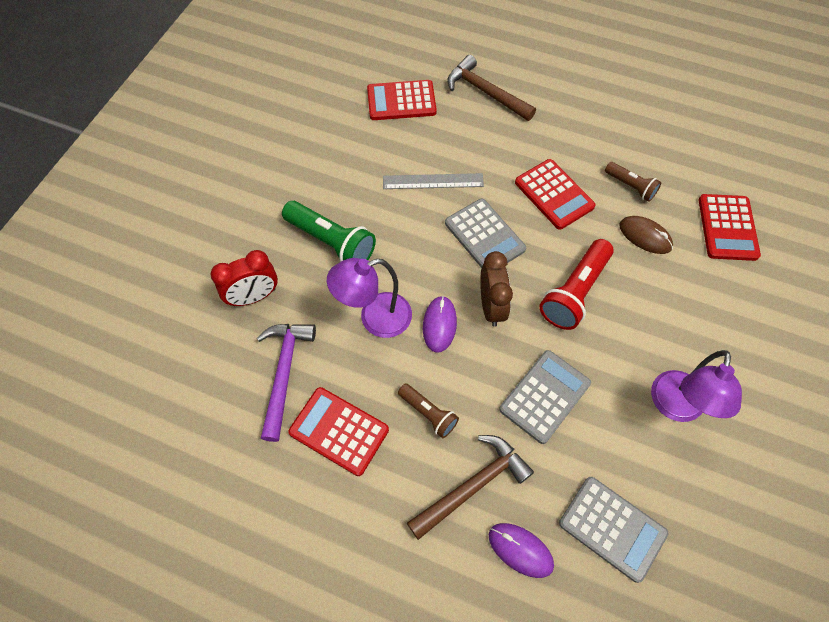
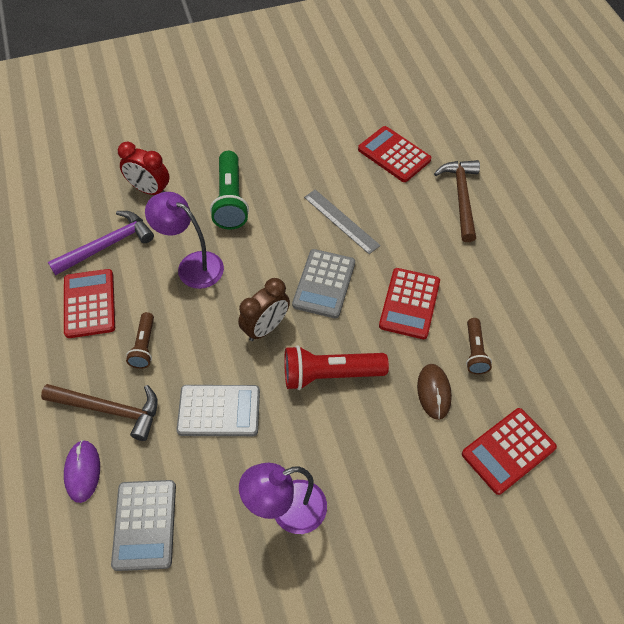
camera: 50 degrees right, 5 degrees down
(439, 325) = (221, 306): purple mouse -> none

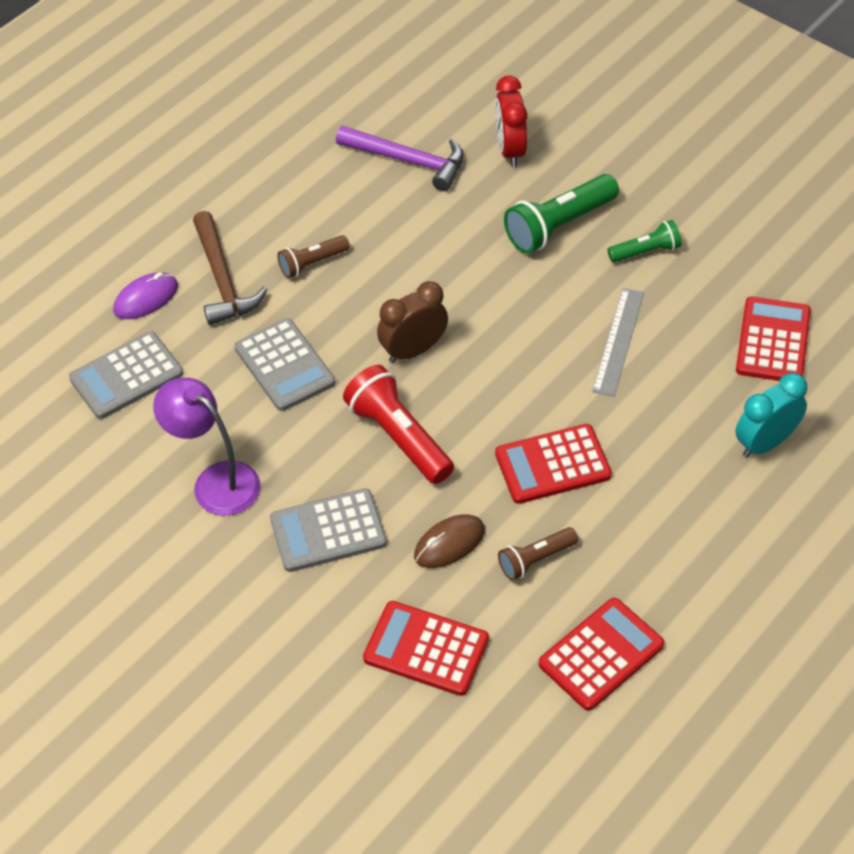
camera: 60 degrees right, 5 degrees down
(89, 304) = (327, 191): red calculator -> red calculator (601, 654)
(192, 265) = (441, 244): purple lamp -> none
(266, 328) = (413, 350): brown clock -> brown clock turned 135 degrees clockwise
(285, 172) = (646, 251): none -> green flashlight
(324, 284) = (514, 371): grey calculator -> grey calculator (328, 531)
(461, 197) = (765, 443): brown hammer -> turquoise clock

